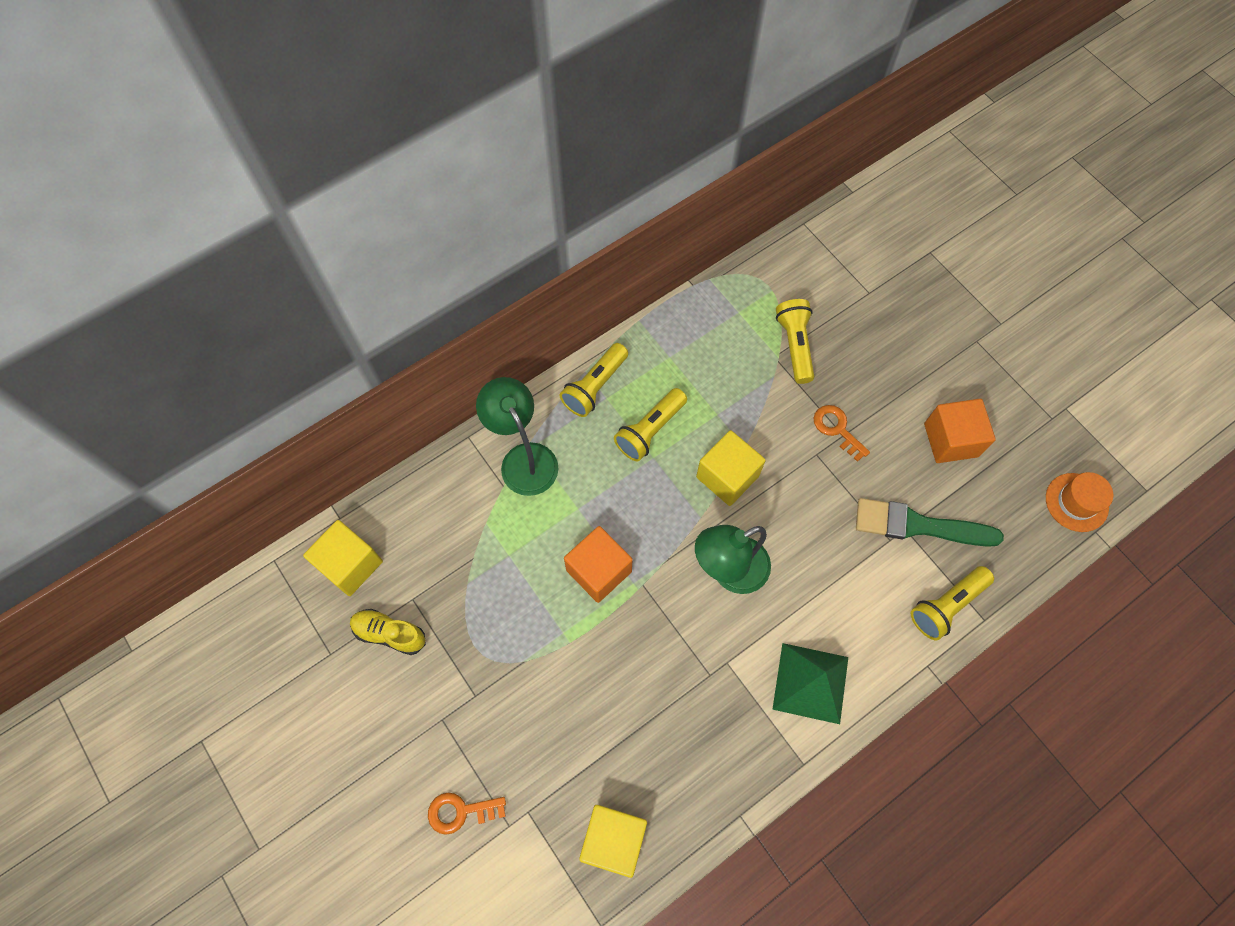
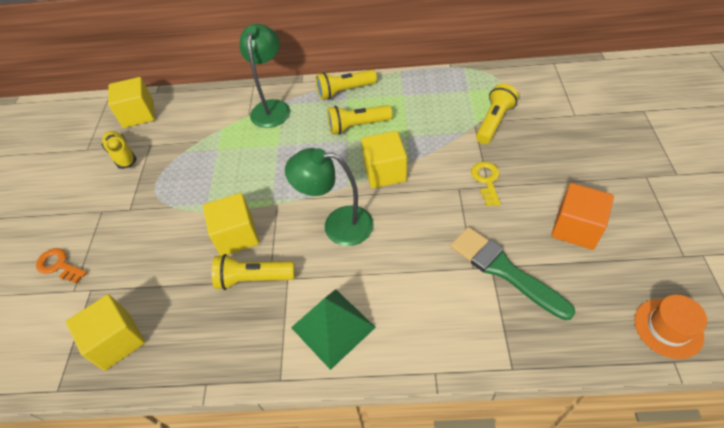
camera: 40 degrees right, 15 degrees down
(599, 571) = (258, 182): orange cube -> none
(632, 649) = (236, 235): none -> yellow cube
(837, 429) = (486, 181): orange key -> yellow key
(946, 605) = (485, 338): yellow flashlight -> yellow flashlight (253, 278)

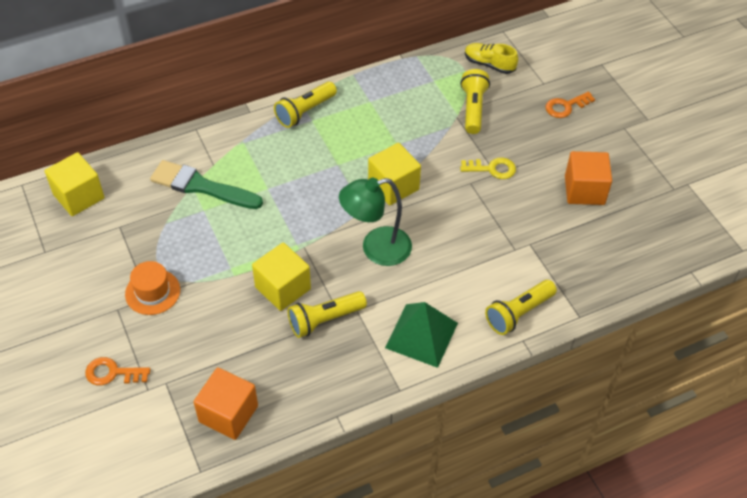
camera: 30 degrees left, 0 degrees up
(117, 341) = (228, 414): yellow cube -> orange cube
(122, 155) = (94, 246): yellow shoe -> yellow shoe (489, 64)
(272, 107) = (235, 149): green lamp -> none
(357, 126) = (340, 146): yellow flashlight -> yellow flashlight (518, 313)
(486, 181) = (492, 169): yellow key -> yellow key turned 120 degrees clockwise
(504, 270) = (541, 243): green brush -> green brush (201, 186)
(589, 141) = (566, 106): none -> orange key
(668, 328) = (679, 249): orange hat -> orange hat (152, 292)

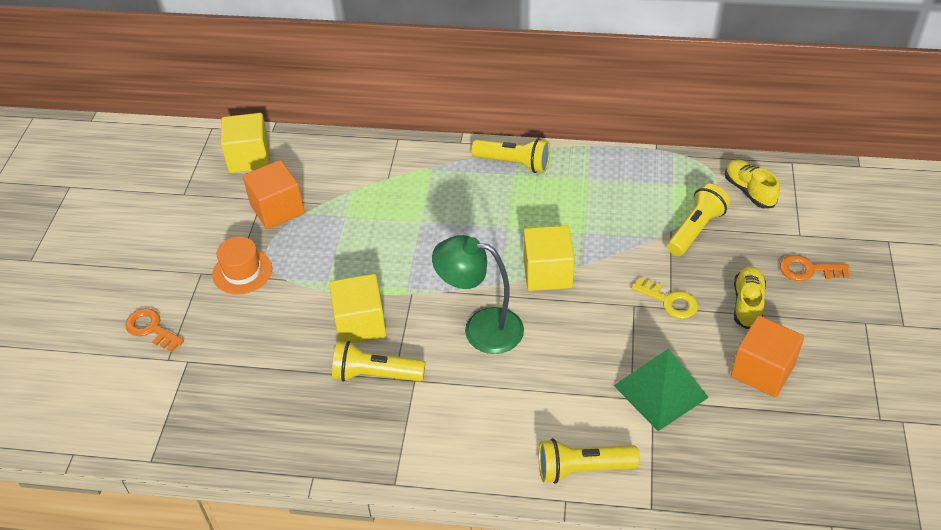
camera: 35 degrees right, 5 degrees down
(201, 186) = (361, 193): green brush -> none
(228, 414) = (217, 419): orange cube -> orange cube (277, 209)
(305, 112) = (514, 163): yellow flashlight -> yellow flashlight turned 150 degrees counterclockwise
(421, 335) = (460, 438): green pyramid -> green pyramid (660, 391)
(544, 148) = (747, 304): none -> yellow shoe

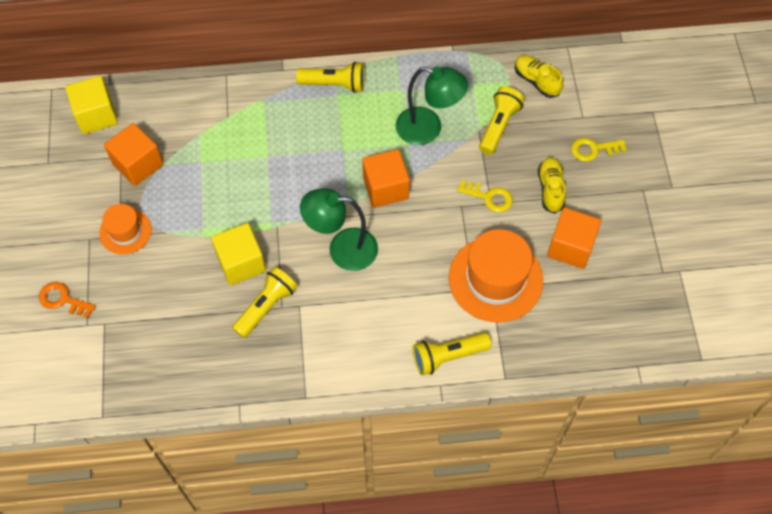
camera: 15 degrees left, 15 degrees up
(376, 375) = (266, 306): yellow flashlight -> yellow flashlight turned 135 degrees clockwise
(547, 273) = (385, 188): yellow cube -> orange cube
(611, 221) = (428, 129): none -> green lamp
(660, 391) = (495, 279): green pyramid -> orange hat
(808, 270) = (594, 149): orange key -> yellow key

